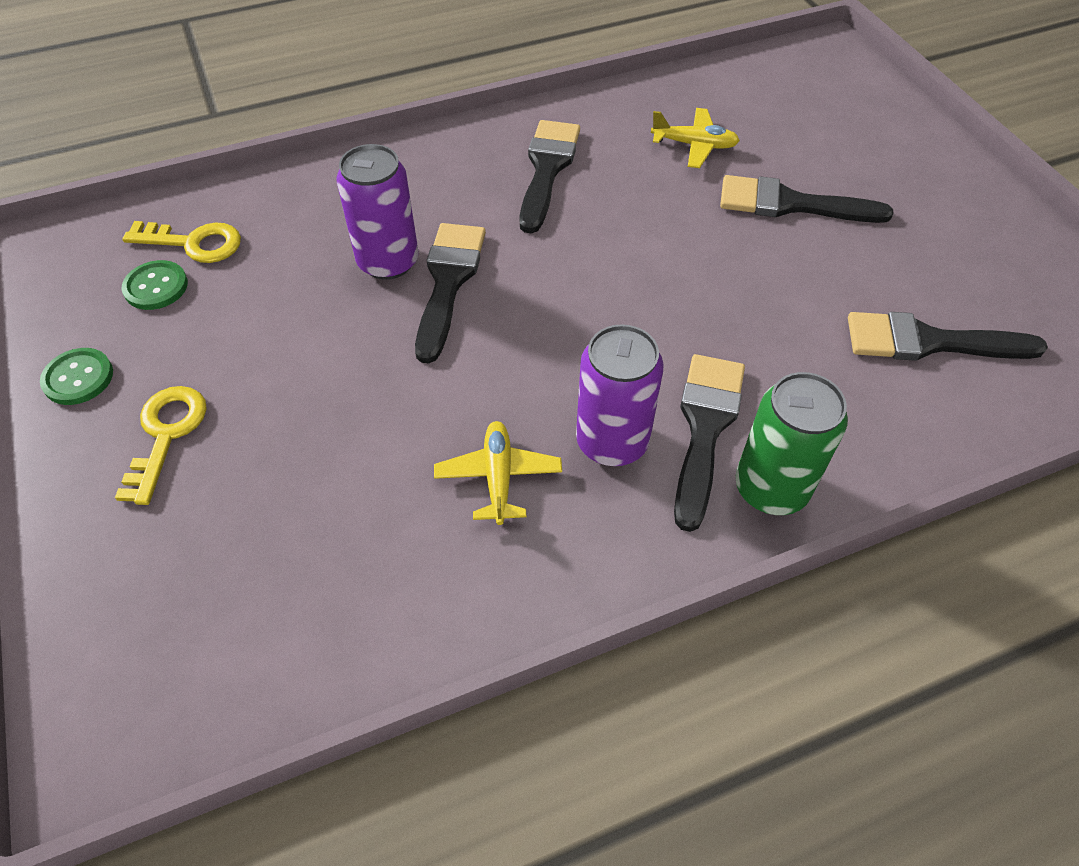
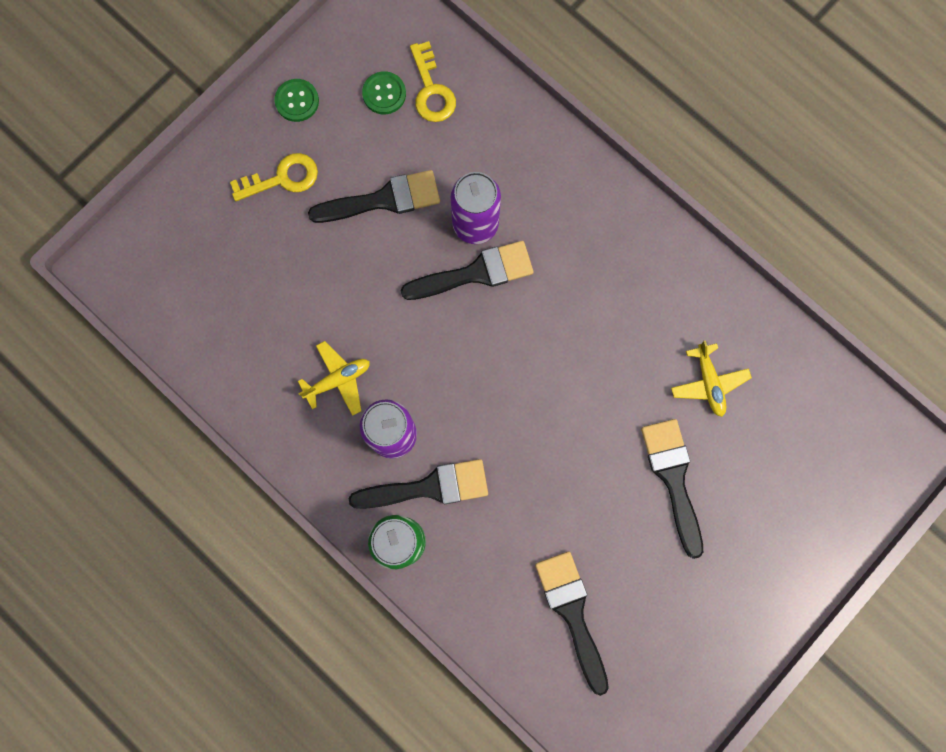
camera: 65 degrees right, 25 degrees up
(547, 169) = (623, 284): black brush -> black brush (383, 199)

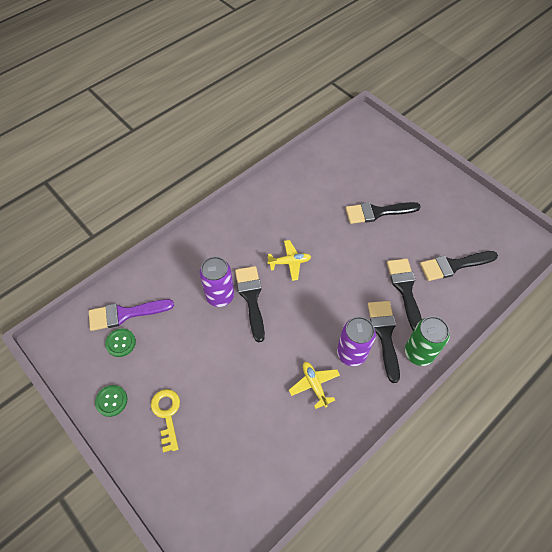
camera: 85 degrees left, 20 degrees down
(383, 199) = (194, 348): black brush -> black brush (405, 290)
(431, 90) = (125, 314): yellow key -> purple brush
(708, 383) = (326, 192): yellow plane -> yellow plane (289, 262)

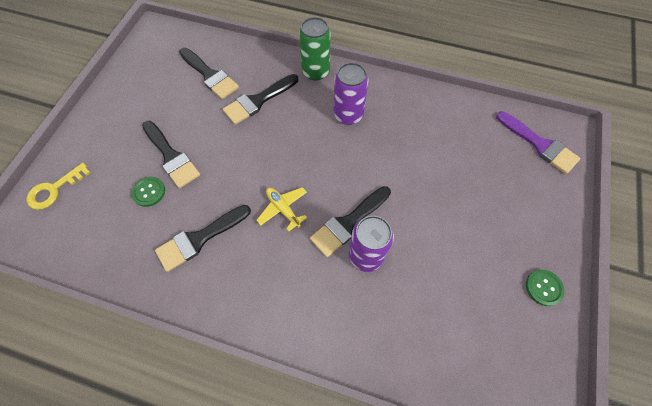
camera: 120 degrees left, 5 degrees up
(121, 343) = (488, 325): green button -> green button (149, 192)
(125, 314) = (456, 347): purple brush -> purple brush (539, 144)
(167, 415) = (511, 227): yellow key -> yellow key (54, 189)
(314, 385) = (395, 128): yellow plane -> none
(384, 334) = (314, 99): black brush -> black brush (199, 239)

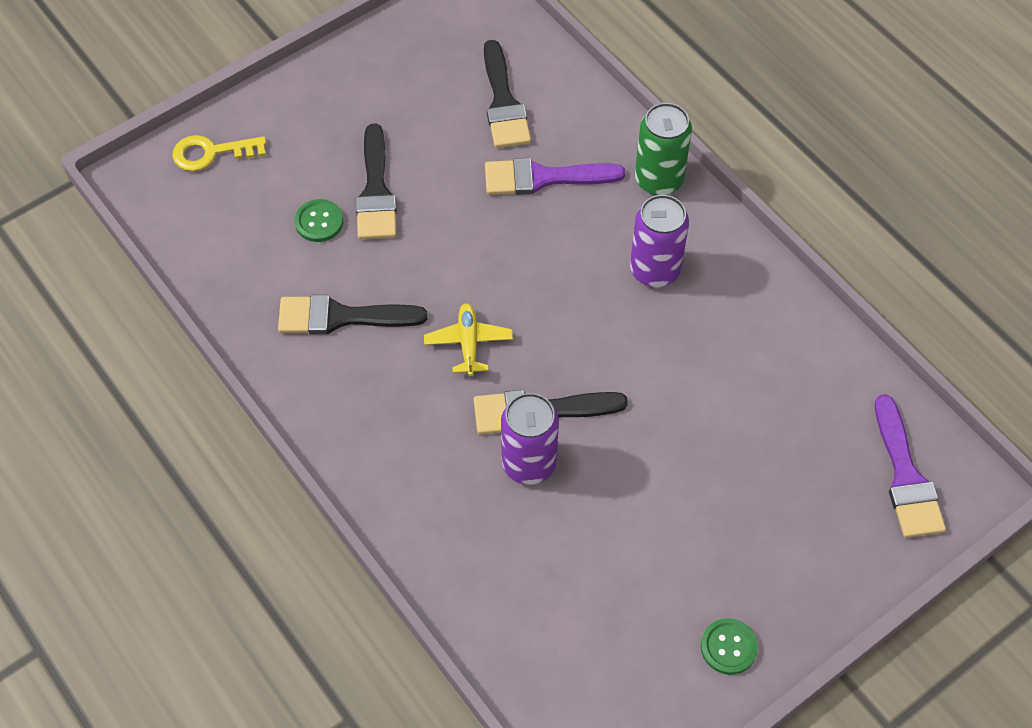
camera: 35 degrees right, 5 degrees down
(258, 101) = (543, 178): black brush -> purple brush

